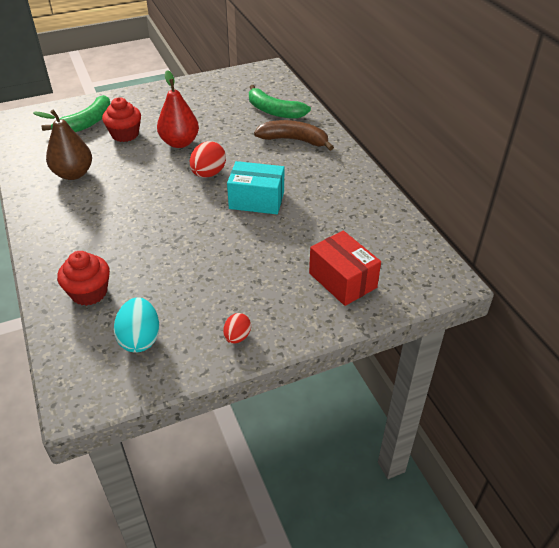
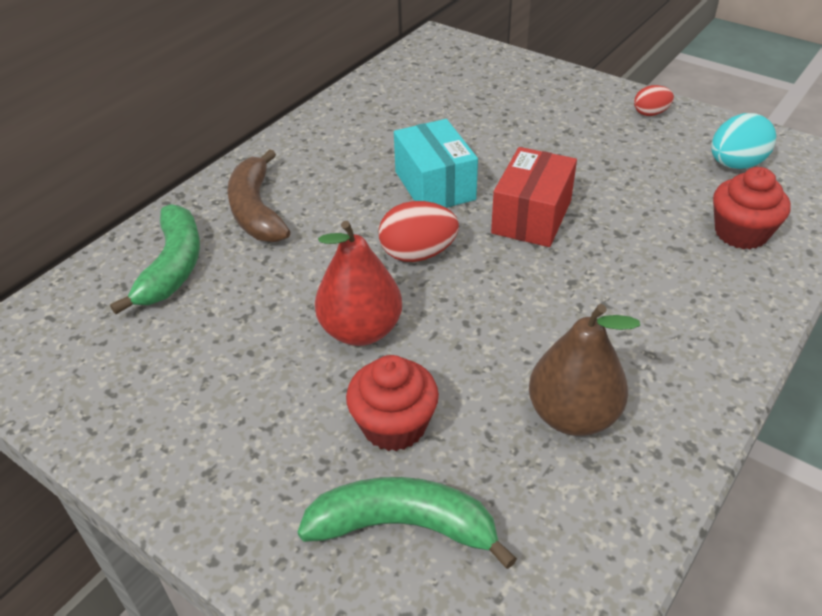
camera: 120 degrees left, 0 degrees up
(342, 280) = (505, 86): red box -> red box (531, 217)

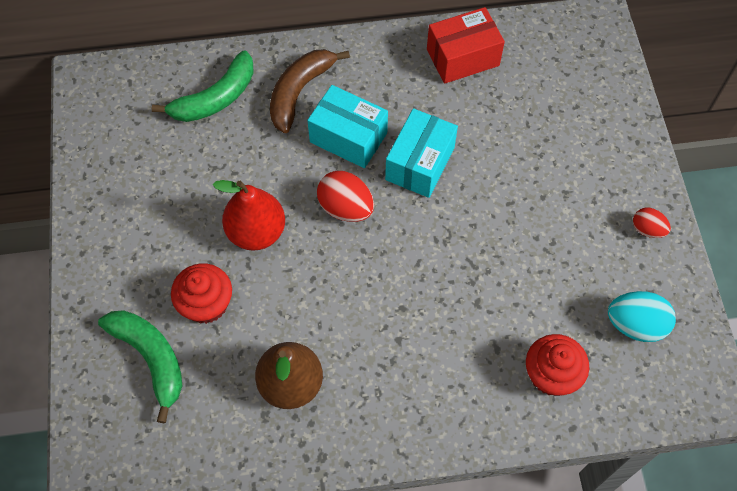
camera: 45 degrees right, 20 degrees up
(348, 209) = (348, 137): none -> turquoise box
(531, 217) = (443, 241): red box -> red box (462, 57)

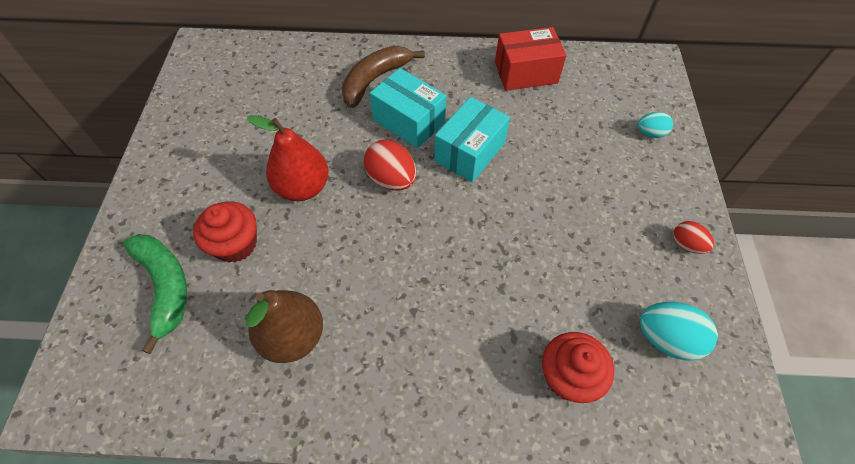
camera: 10 degrees right, 5 degrees down
(215, 98) = (301, 75): green banana -> none
(602, 111) = (650, 133): none -> turquoise egg

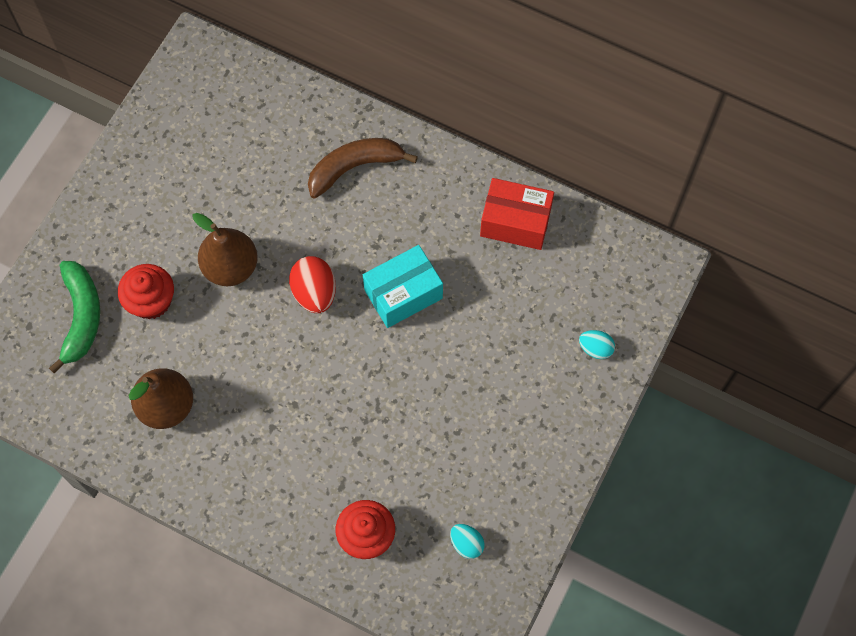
camera: 25 degrees right, 10 degrees up
(303, 187) = (231, 267): red pear -> brown pear
(409, 121) = (363, 233): turquoise box -> none
(666, 338) = (466, 544): turquoise egg -> turquoise egg, size x0.60
(686, 244) = (545, 474): red egg -> none

